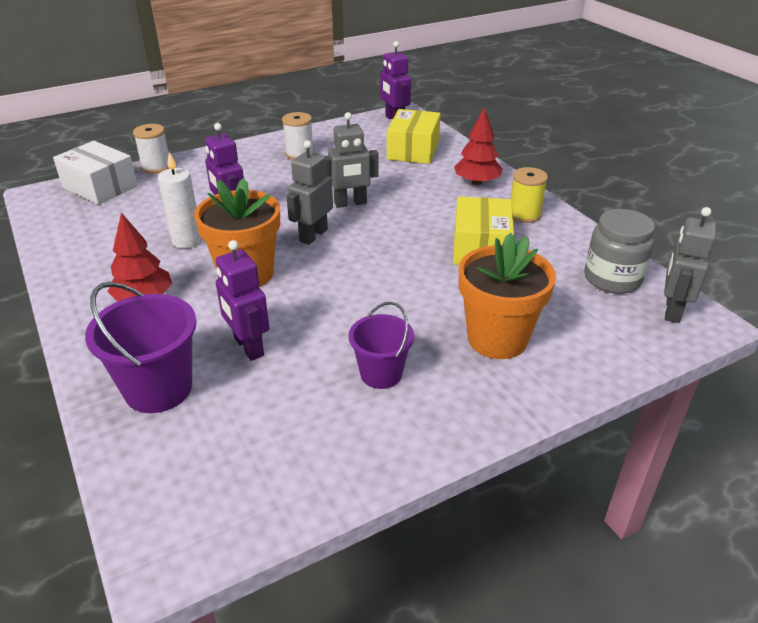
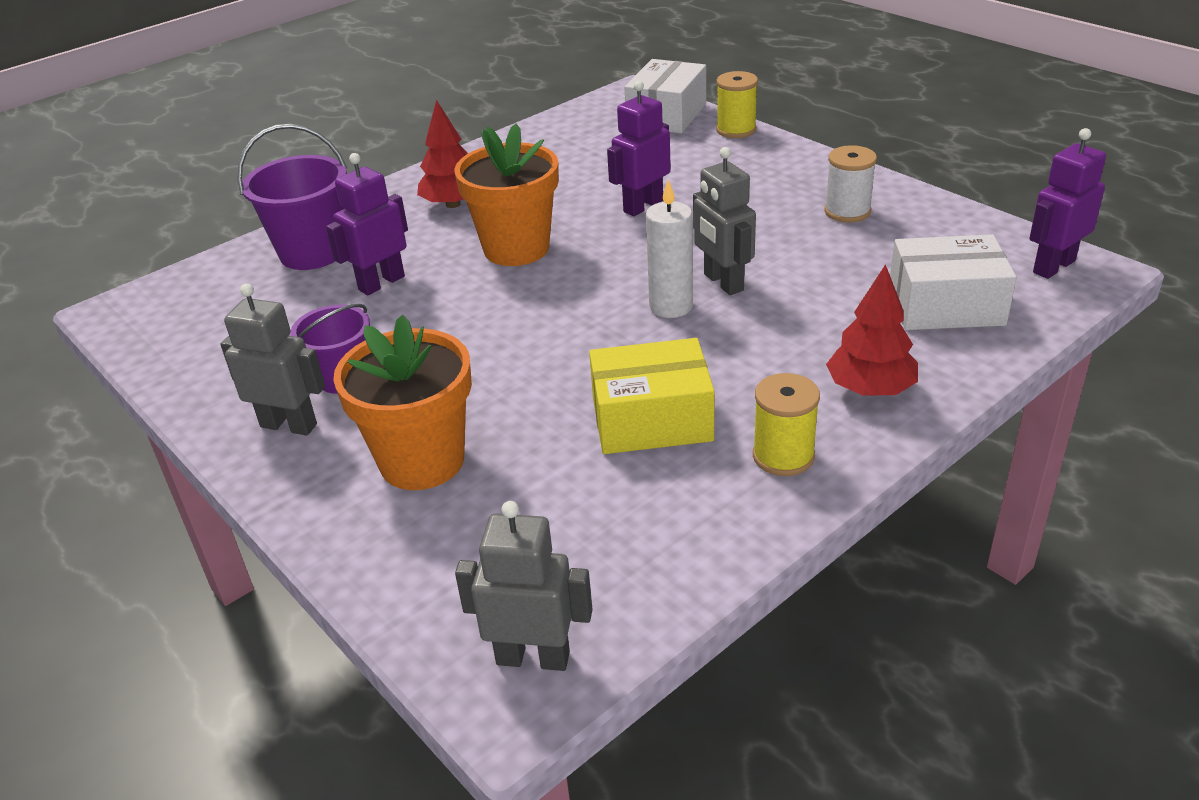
camera: 80 degrees right, 0 degrees up
(156, 167) = (736, 130): white spool -> yellow spool
(187, 241) = (573, 195): white candle -> white candle (671, 306)
(313, 235) = (622, 272): grey robot -> grey robot (289, 425)
(413, 150) = (945, 305): yellow box -> white box
(612, 279) = (610, 577): grey jar -> none

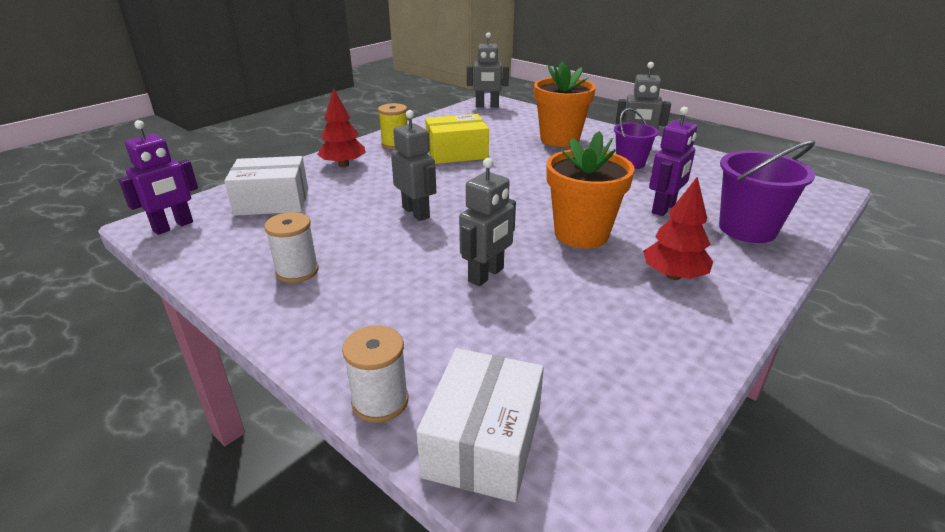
camera: 170 degrees right, 5 degrees down
(643, 206) = (486, 275): purple robot -> grey robot
(671, 306) = (452, 198): white candle -> none
(736, 130) = (380, 401): yellow spool -> white spool

